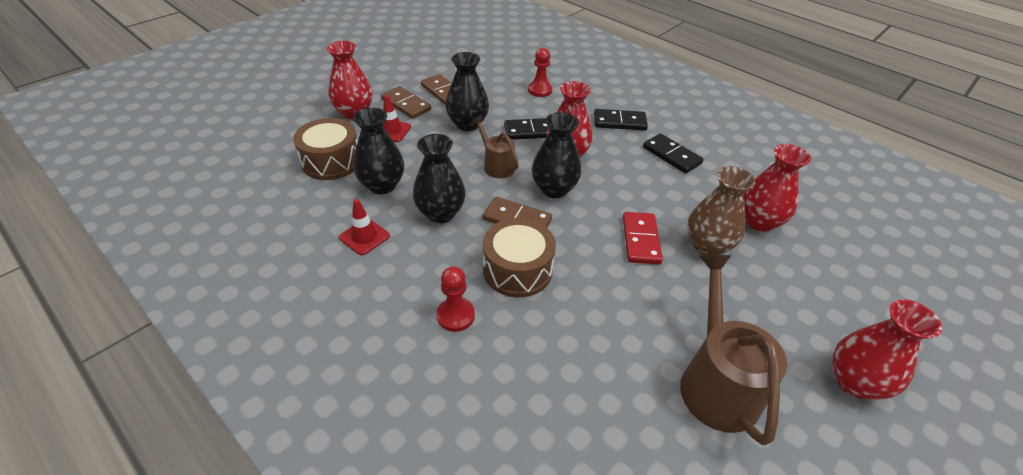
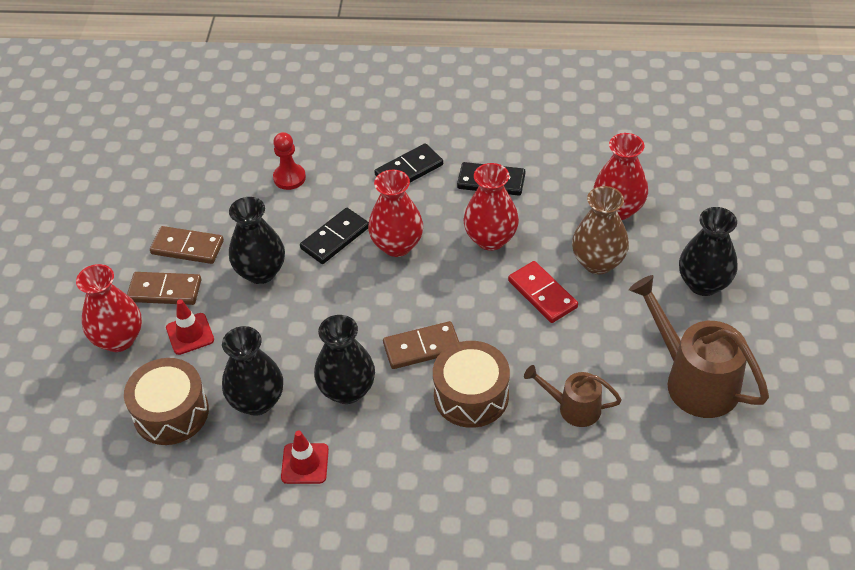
camera: 35 degrees left, 5 degrees up
(455, 315) = (464, 472): red pawn -> none
(496, 165) = (342, 302): brown watering can -> brown watering can (573, 408)
(554, 189) = (422, 292): black vase -> black vase (703, 284)
(854, 382) = (778, 312): red vase -> red vase (490, 239)

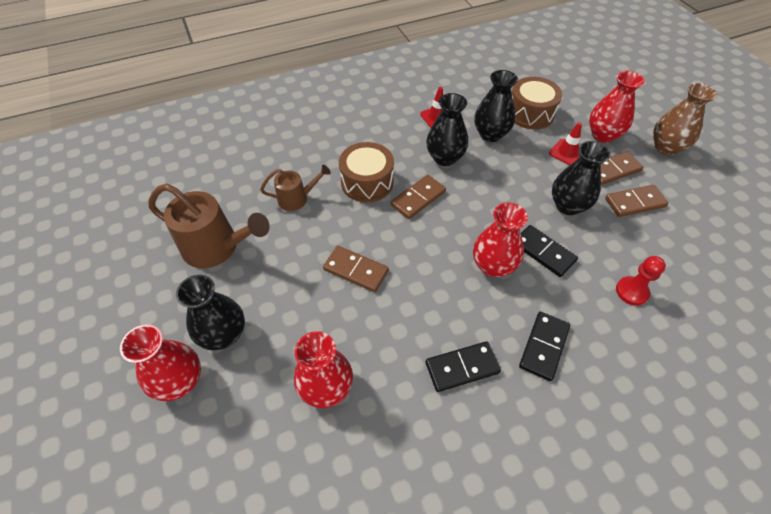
camera: 150 degrees right, 5 degrees up
(335, 238) = (543, 252): black domino -> black domino turned 60 degrees counterclockwise
(490, 239) = (424, 303): red vase -> red vase (180, 381)
(542, 294) = (356, 270): red domino -> brown domino
(598, 262) = (323, 318): brown vase -> brown vase (666, 147)

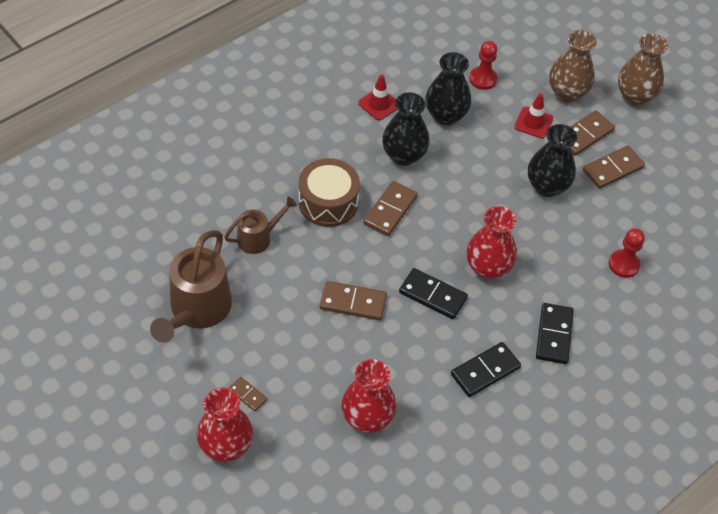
camera: 20 degrees left, 0 degrees up
(217, 247) = (197, 311): brown watering can -> brown watering can turned 105 degrees clockwise
(224, 334) = (247, 395): black vase -> brown domino
(530, 113) = (483, 79): brown drum -> red pawn
(543, 252) = (533, 243): black domino -> black domino (432, 295)
(603, 135) = (567, 93): red vase -> brown vase

